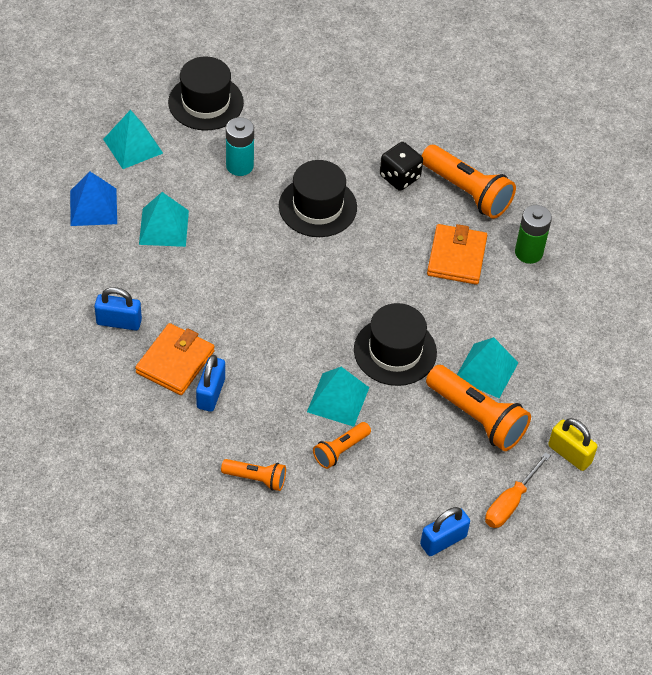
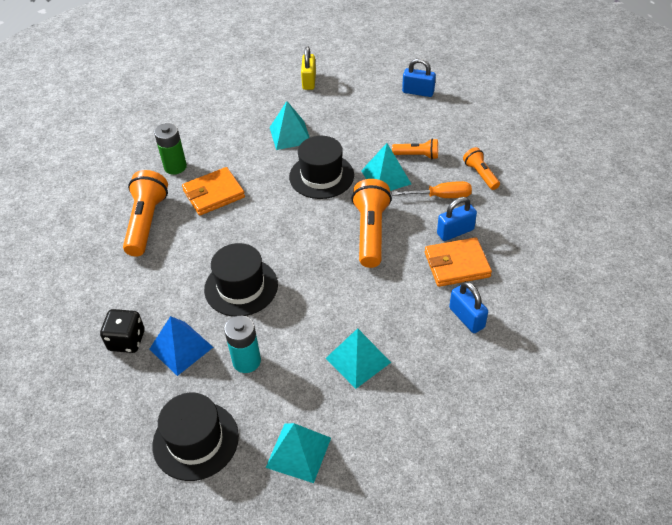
camera: 125 degrees left, 5 degrees down
(93, 207) = (390, 423): blue pyramid -> blue pyramid (181, 348)
(399, 177) = (165, 263): black dice -> black dice (127, 340)
(477, 417) = (327, 121): orange flashlight -> orange flashlight (371, 232)
(510, 503) = (365, 84): orange screwdriver -> orange screwdriver (441, 196)

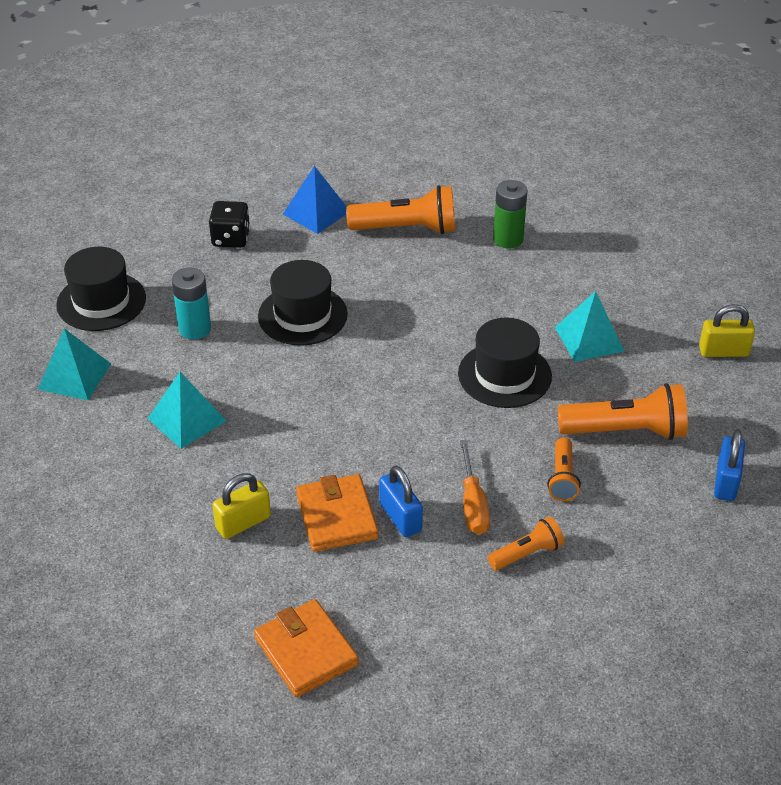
camera: 85 degrees right, 5 degrees down
(181, 348) = (217, 278): blue pyramid -> blue pyramid (316, 212)
(213, 194) = (460, 277): orange wallet -> orange wallet (306, 651)
(371, 232) = (397, 428): orange flashlight -> orange flashlight (626, 431)
(386, 177) = (509, 442): turquoise pyramid -> none
(466, 318) = (243, 523): blue padlock -> yellow padlock

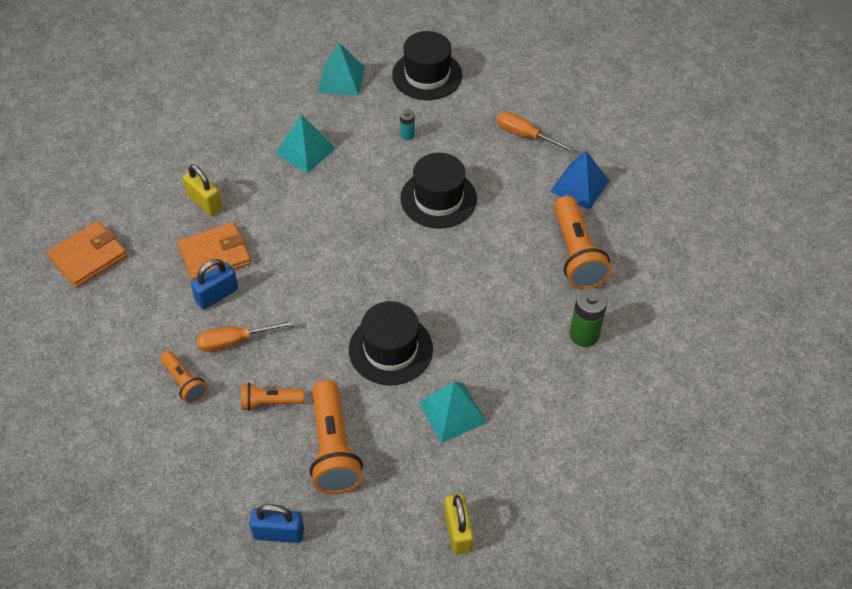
camera: 80 degrees right, 10 degrees up
(195, 329) = (407, 135): turquoise battery -> turquoise battery, size x0.55
(231, 239) = (525, 135): black dice -> orange screwdriver

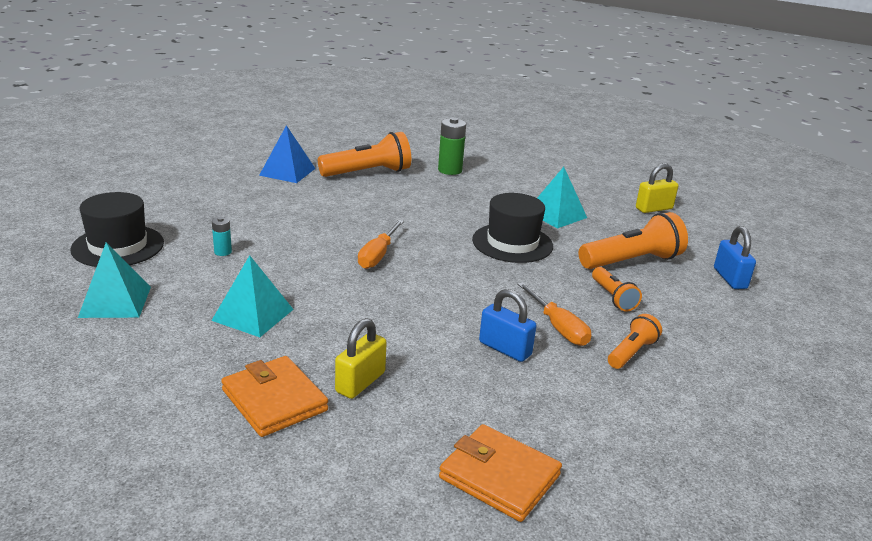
camera: 105 degrees left, 25 degrees down
(215, 255) = (447, 359): orange wallet -> orange wallet (274, 400)
(438, 199) = (317, 230): black hat -> none
(525, 135) = (222, 193): orange screwdriver -> orange screwdriver (378, 255)

